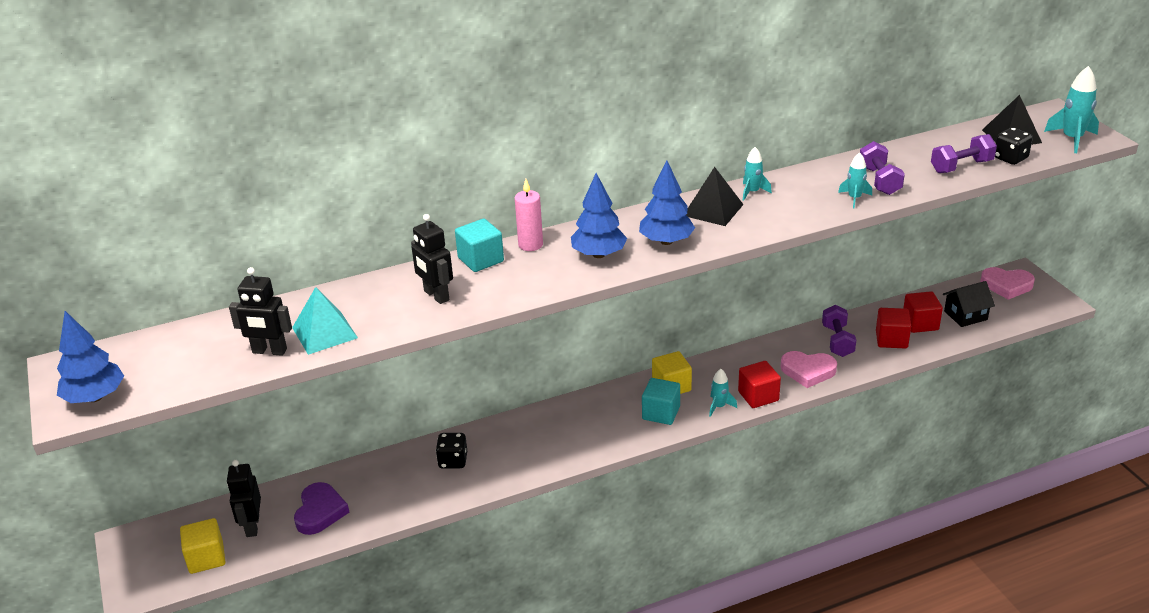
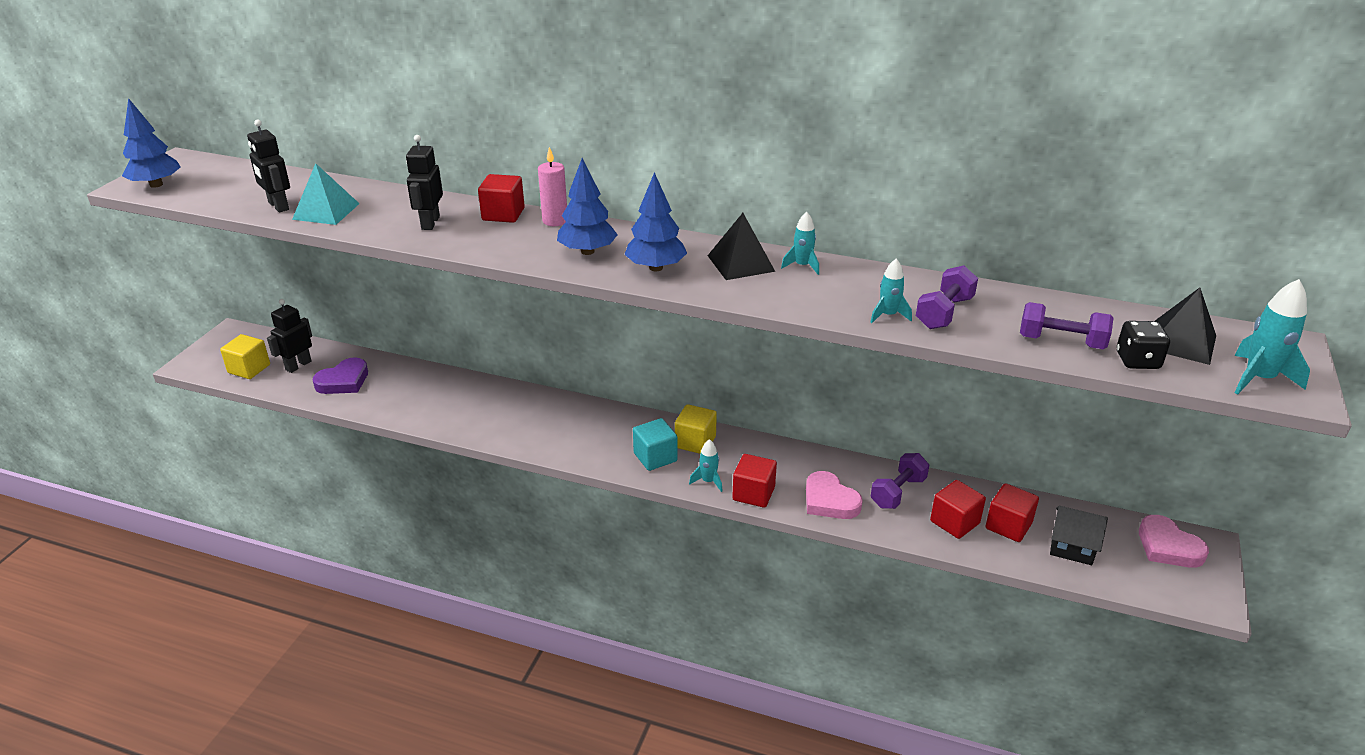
camera: 40 degrees right, 0 degrees up
(453, 461) = (465, 399): black dice -> none
(481, 260) = (503, 214): turquoise cube -> red cube

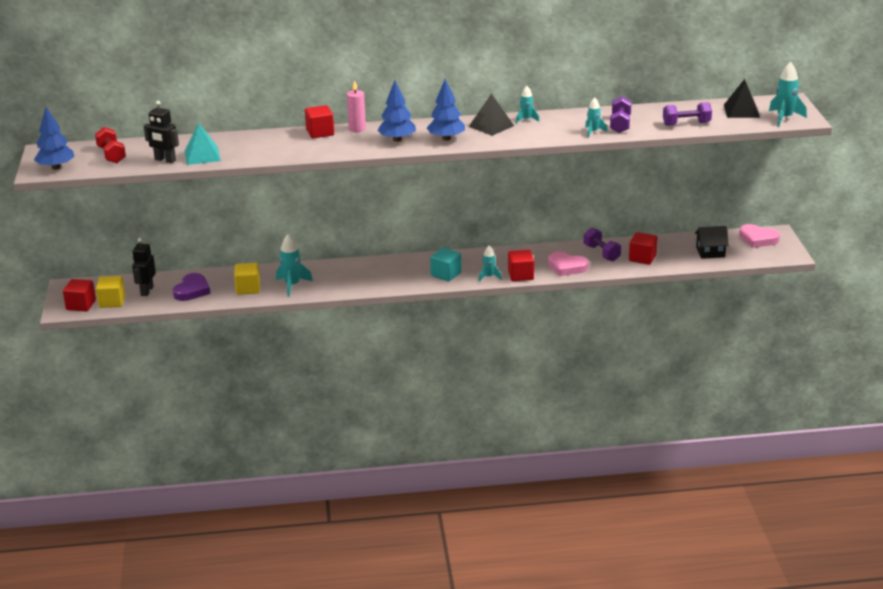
camera: 25 degrees left, 5 degrees down
(234, 183) = (111, 155): none -> red dumbbell
(430, 223) = (280, 147): black robot -> none
(456, 411) = (292, 285): none -> turquoise rocket
(695, 442) = (463, 261): yellow cube -> yellow cube (248, 288)
(898, 492) = (601, 253): purple dumbbell -> purple dumbbell turned 45 degrees counterclockwise
(1008, 526) = (671, 252): red cube -> red cube (81, 305)
(1137, 361) = (727, 123): black dice -> none

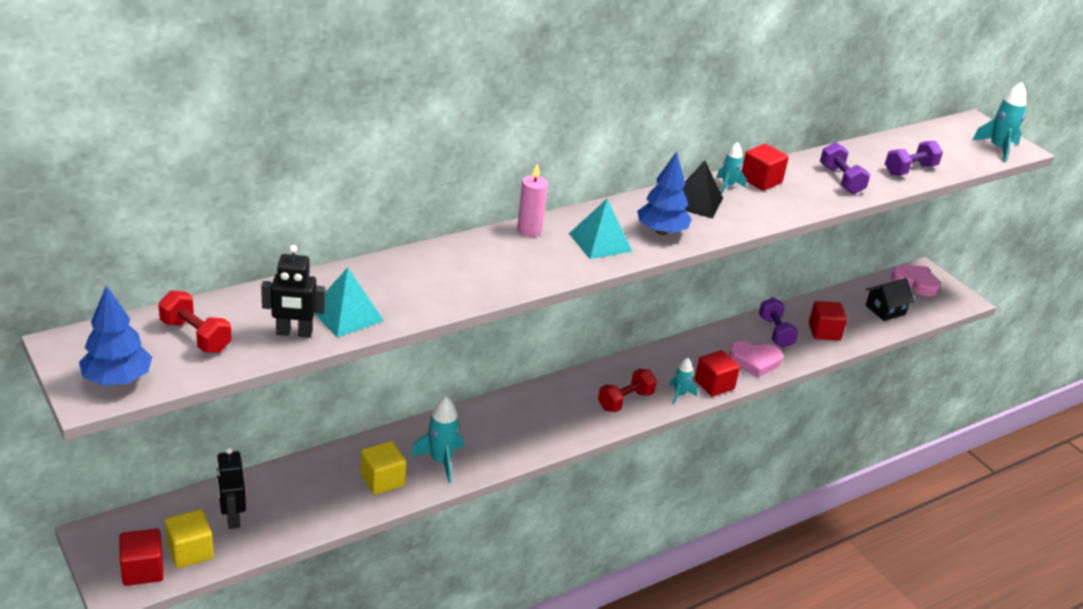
camera: 30 degrees left, 5 degrees up
(192, 290) = (302, 501): purple heart -> none
(320, 132) = (484, 244): red cube -> red cube (761, 181)
(397, 139) = (600, 242): blue tree -> turquoise pyramid
(446, 274) = (625, 401): turquoise cube -> red dumbbell
(593, 132) = (823, 196): turquoise rocket -> none
(601, 253) = (775, 332): purple dumbbell -> purple dumbbell turned 45 degrees clockwise
(741, 111) = (945, 143): black pyramid -> none
(758, 239) = (915, 283): pink heart -> pink heart turned 150 degrees counterclockwise

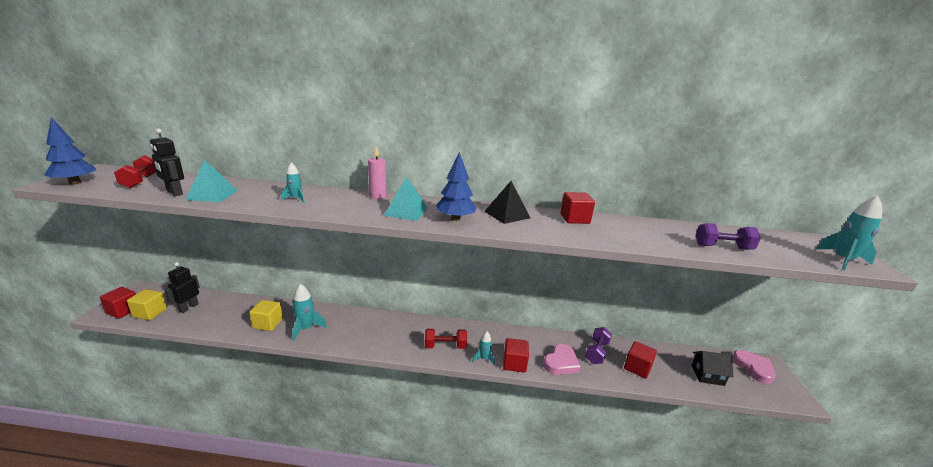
camera: 40 degrees right, 10 degrees down
(728, 186) = (544, 214): turquoise rocket -> turquoise rocket (295, 199)
(755, 361) = (561, 363): pink heart -> pink heart turned 90 degrees counterclockwise
(841, 180) = (645, 235): purple dumbbell -> none

